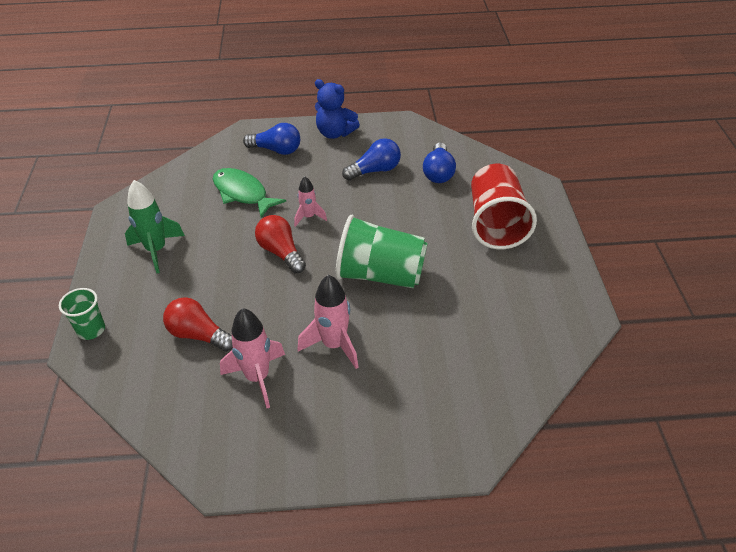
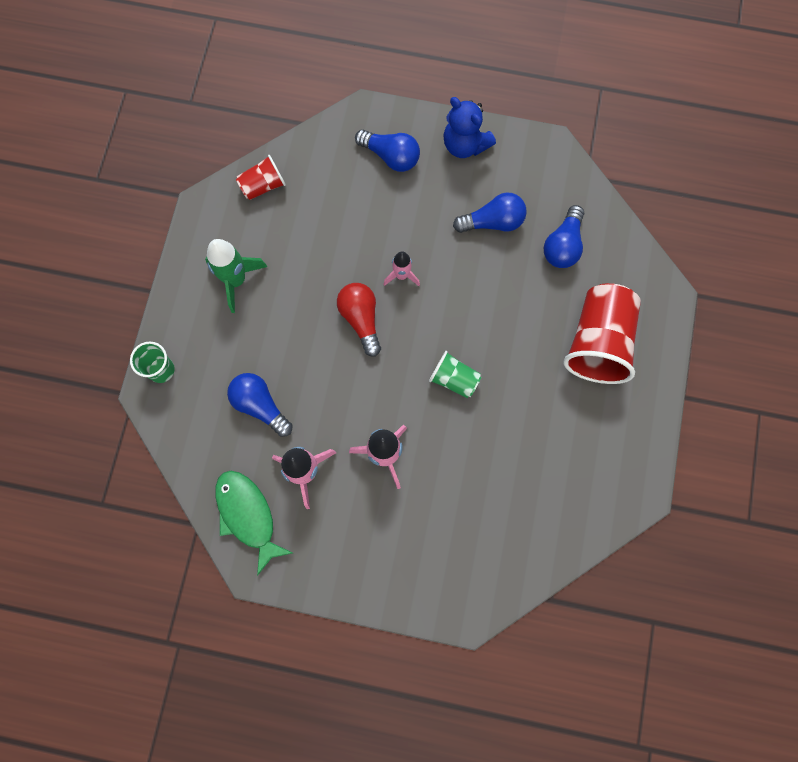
camera: 15 degrees right, 30 degrees up
(170, 186) = (263, 186): none -> red cup
(198, 335) = (260, 405): red light bulb -> blue light bulb
(242, 193) = (339, 218): green fish -> green fish (247, 515)
(380, 275) = (454, 379): green cup -> green cup, size x0.52

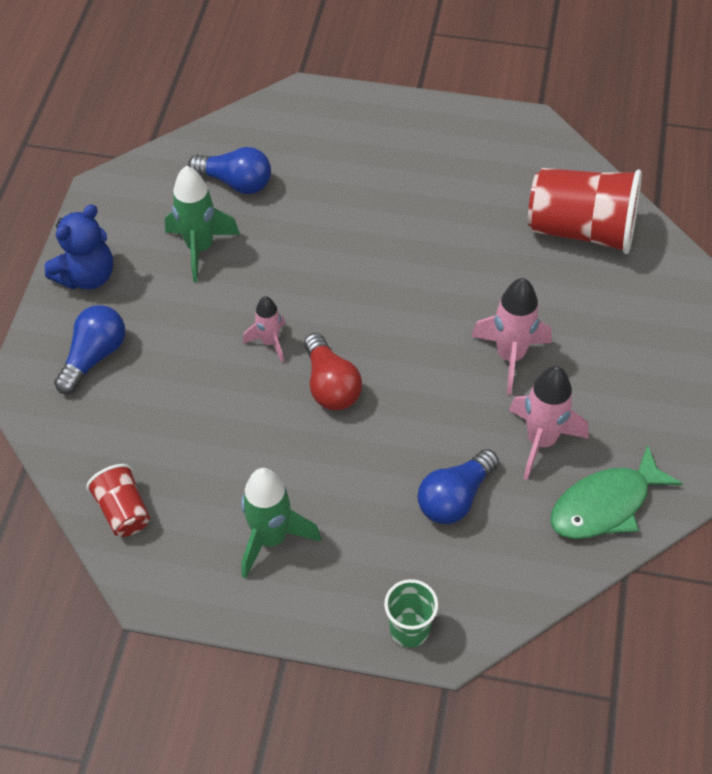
camera: 90 degrees left, 20 degrees down
(361, 319) = (330, 385): red light bulb -> red light bulb turned 90 degrees counterclockwise
(454, 379) = (408, 287): green cup -> none
(493, 222) = (200, 248): blue light bulb -> green rocket
(598, 342) = (358, 154): red cup -> red cup (581, 230)

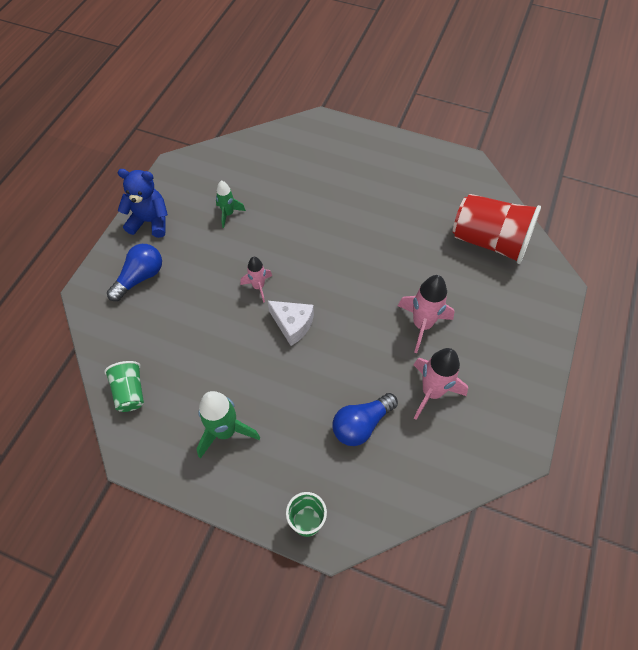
camera: 10 degrees right, 5 degrees up
(87, 276) = (150, 221): blue teddy bear -> blue teddy bear turned 135 degrees counterclockwise
(123, 511) = (130, 392): red cup -> green cup
(200, 248) = (228, 214): green rocket -> green rocket, size x0.60
(236, 182) = (262, 173): blue light bulb -> none
(330, 385) = (292, 325): red light bulb -> white cheese
(605, 505) = (469, 450): green fish -> none

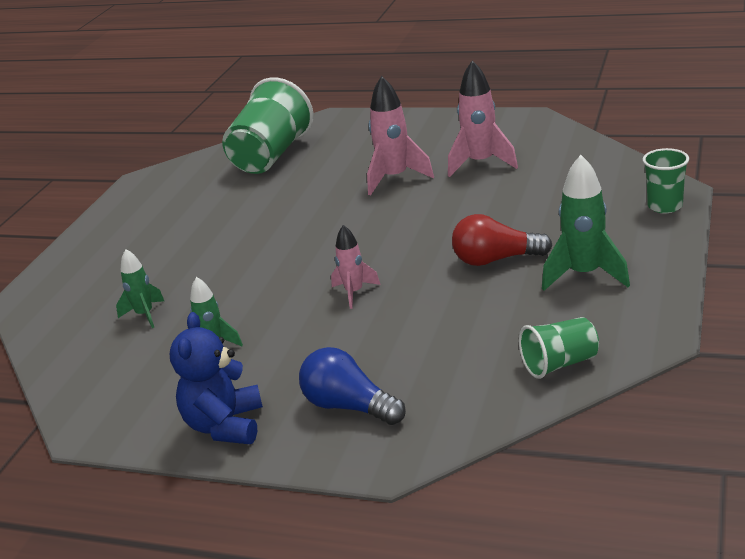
camera: 90 degrees left, 30 degrees down
(268, 377) = (495, 260): none -> red light bulb
(276, 179) = (145, 315): none -> green rocket
(292, 325) = (412, 257): white cheese -> none
(361, 424) = (536, 194): blue light bulb -> none
(489, 241) = (271, 156): red cup -> green cup

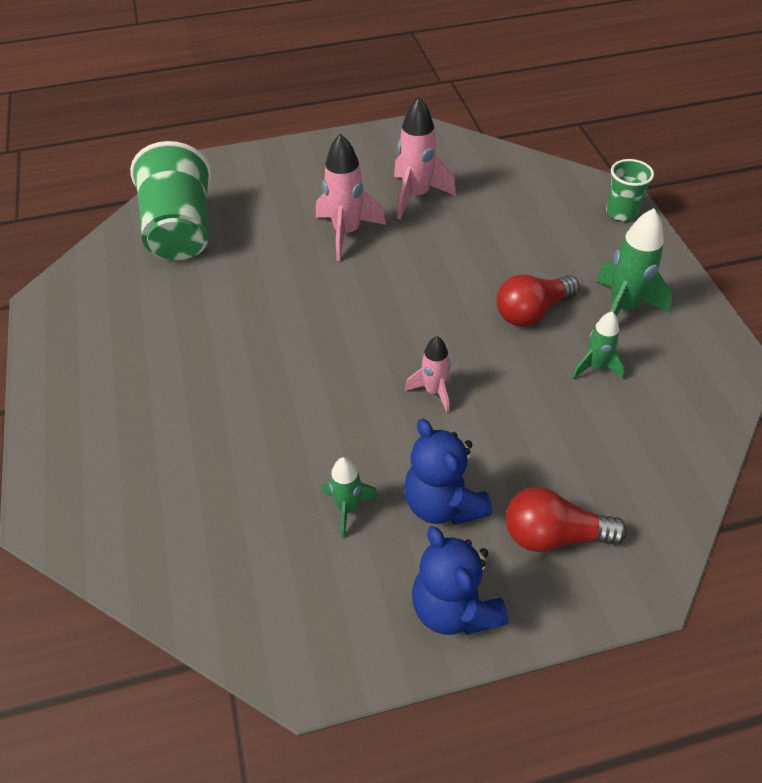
camera: 35 degrees left, 20 degrees up
(145, 315) = (229, 493): green rocket -> green rocket (595, 367)
(285, 363) = (443, 504): none -> blue teddy bear
(349, 406) = (553, 535): blue light bulb -> red light bulb
(560, 364) = (689, 417): green cup -> none

